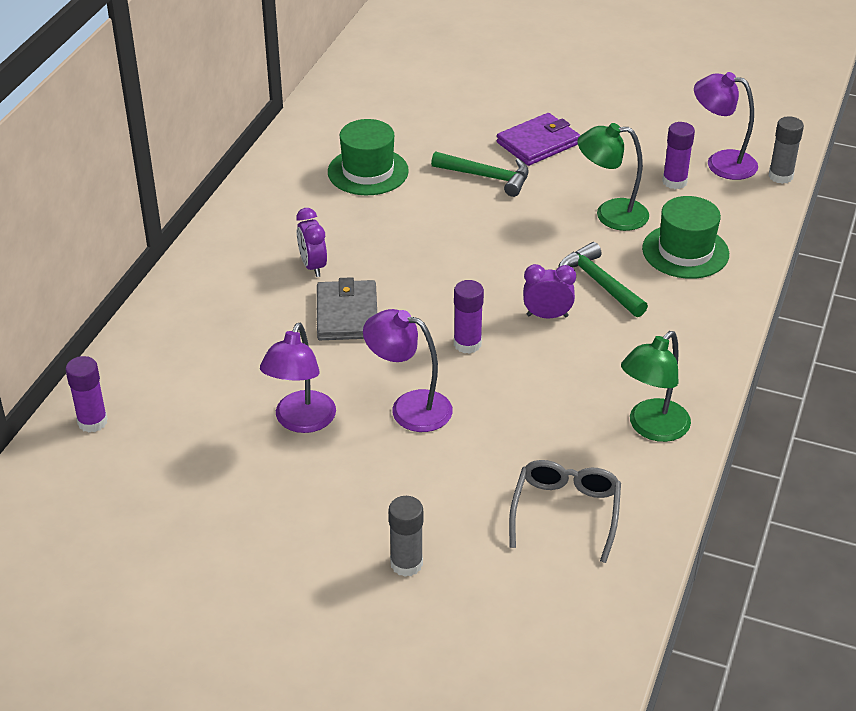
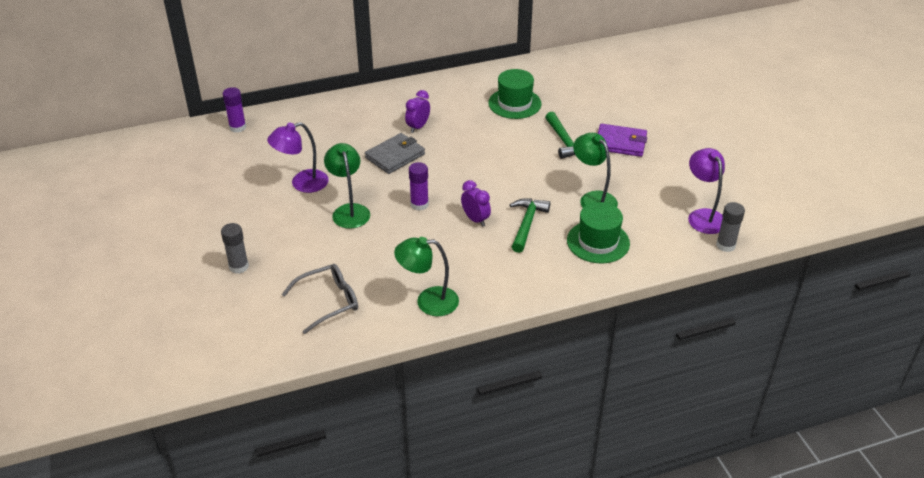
camera: 50 degrees right, 0 degrees up
(409, 407) = (349, 211): purple lamp -> green lamp
(674, 182) = (658, 207): purple glue stick -> none

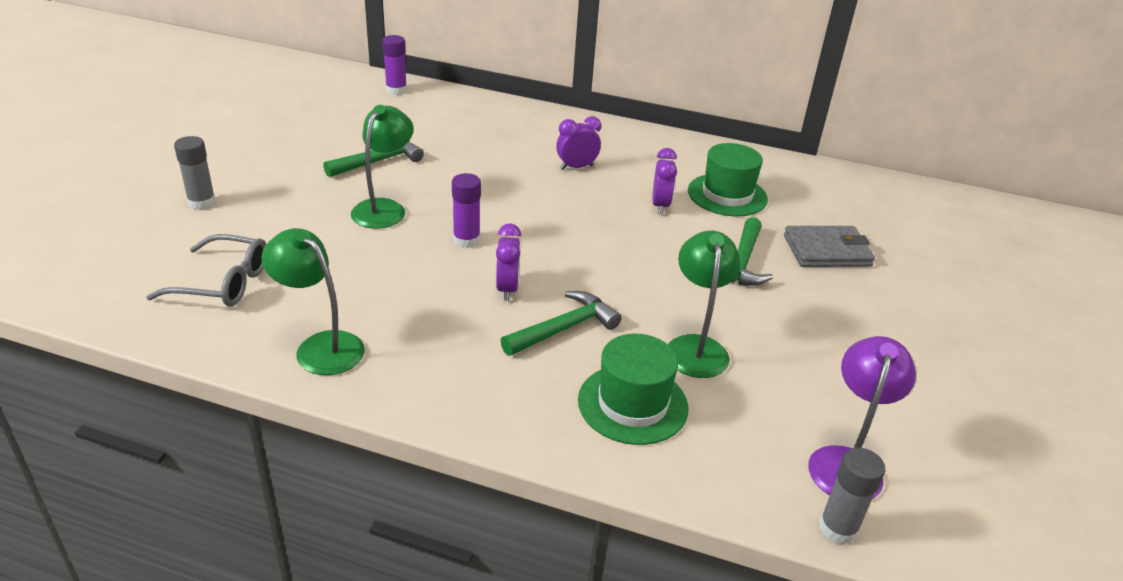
camera: 35 degrees right, 5 degrees down
(302, 183) = (378, 161): purple lamp -> green hammer
(395, 156) = (511, 182): grey wallet -> grey wallet (827, 251)
(490, 128) = (660, 205): none -> purple clock
(620, 143) = (823, 301): purple wallet -> none

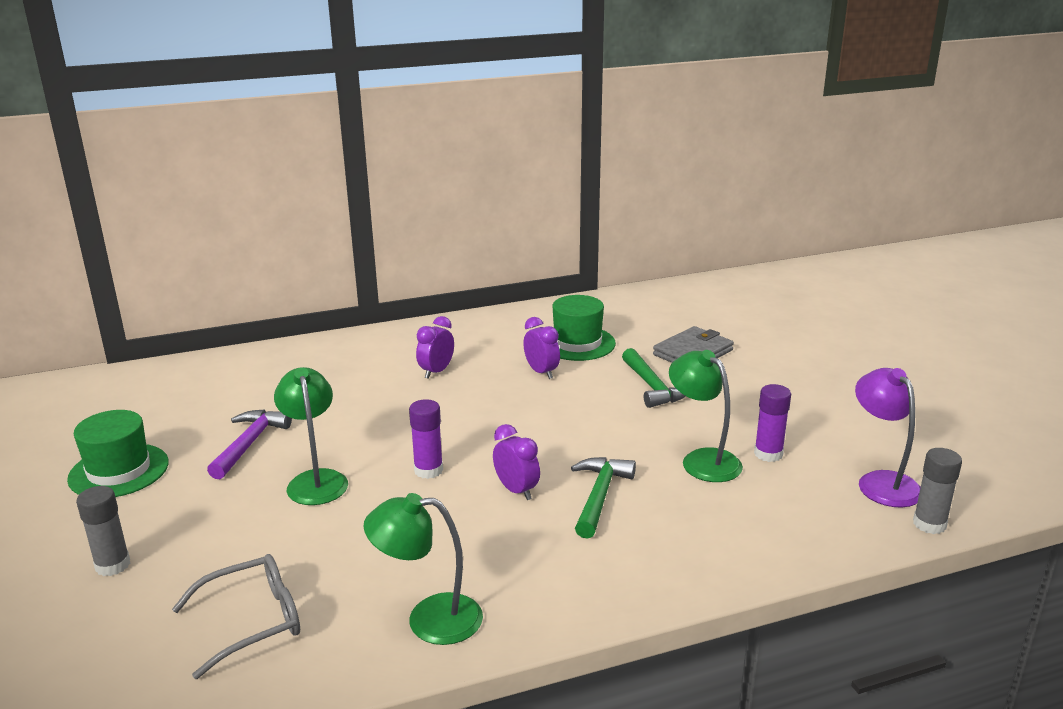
camera: 35 degrees left, 10 degrees down
(378, 161) = (249, 444): green hammer -> purple hammer
(396, 90) = (172, 375): purple glue stick -> purple glue stick (768, 454)
(632, 404) = (717, 521): green hat -> green hat (119, 471)

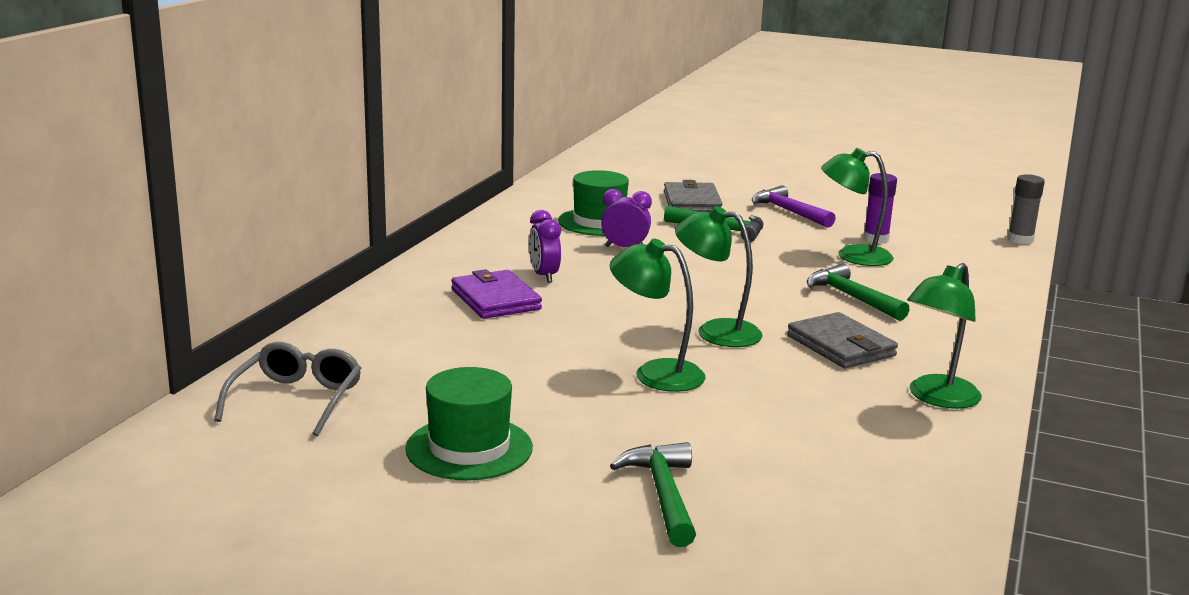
camera: 50 degrees left, 5 degrees down
(113, 565) = (663, 494): grey glue stick -> green hammer
(249, 444) = (532, 379): purple hammer -> purple hammer (789, 212)
(252, 622) = (852, 460): grey glasses -> grey glasses (296, 400)
(368, 376) = (495, 299): none -> purple wallet
(428, 470) = (715, 332): purple glue stick -> green lamp
(479, 532) = (841, 346): none -> grey wallet
(516, 490) = (800, 316): purple clock -> none
(881, 482) = (957, 230): purple lamp -> none

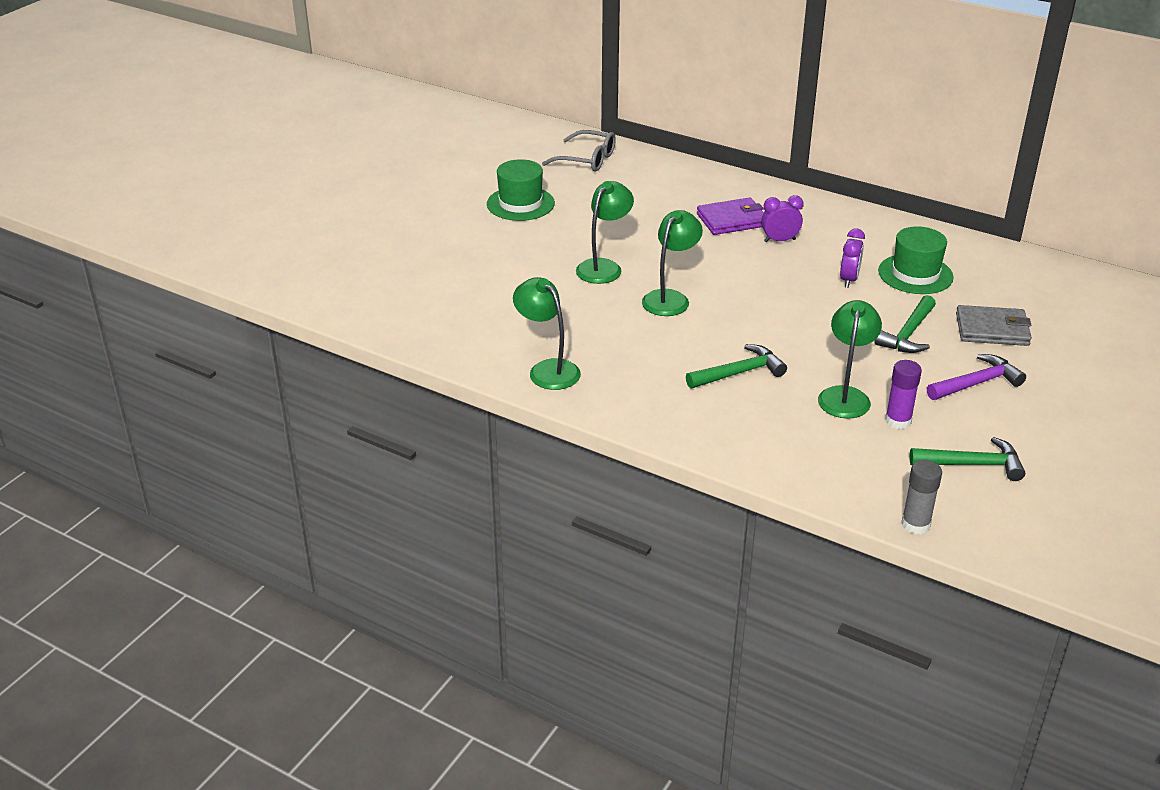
camera: 100 degrees right, 15 degrees up
(663, 494) = (456, 253): green hammer -> green hammer (972, 464)
(841, 346) = (640, 347): grey wallet -> none

